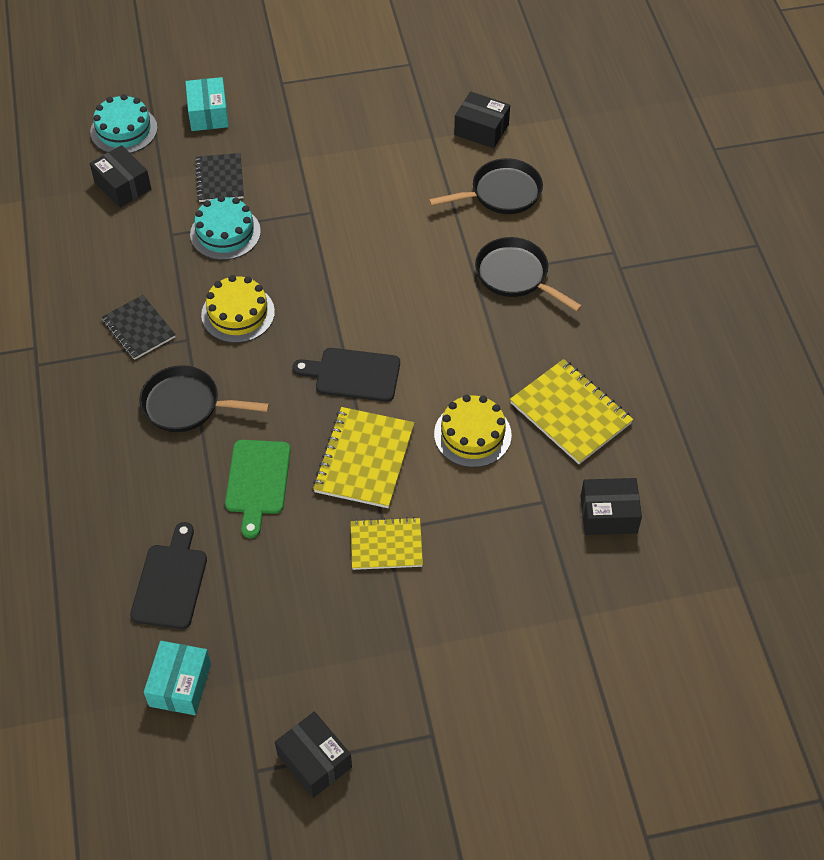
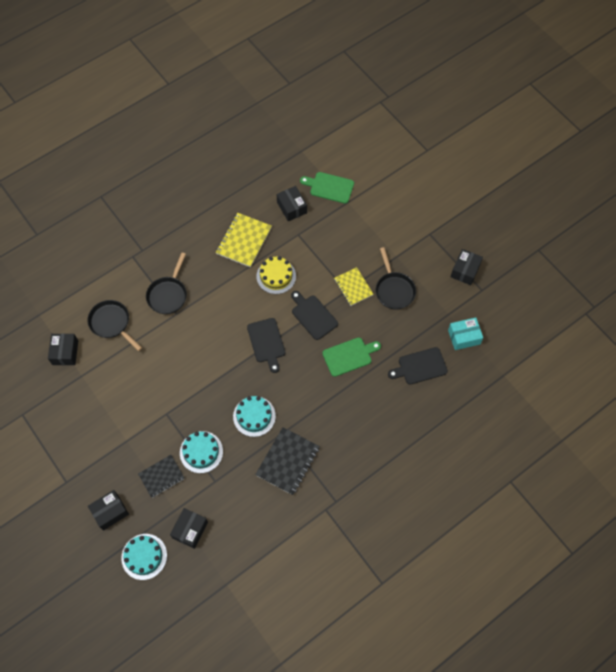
camera: 115 degrees left, 10 degrees up
(139, 329) = (288, 461): black notebook -> black notebook, size x1.50
(186, 405) = (323, 411): black pan -> black pan (394, 290)
(208, 114) = (110, 512): turquoise box -> black box
(238, 313) = (254, 416): yellow cake -> turquoise cake
(364, 459) = (313, 316): yellow notebook -> black cutting board
(628, 599) = (329, 187): none -> green cutting board

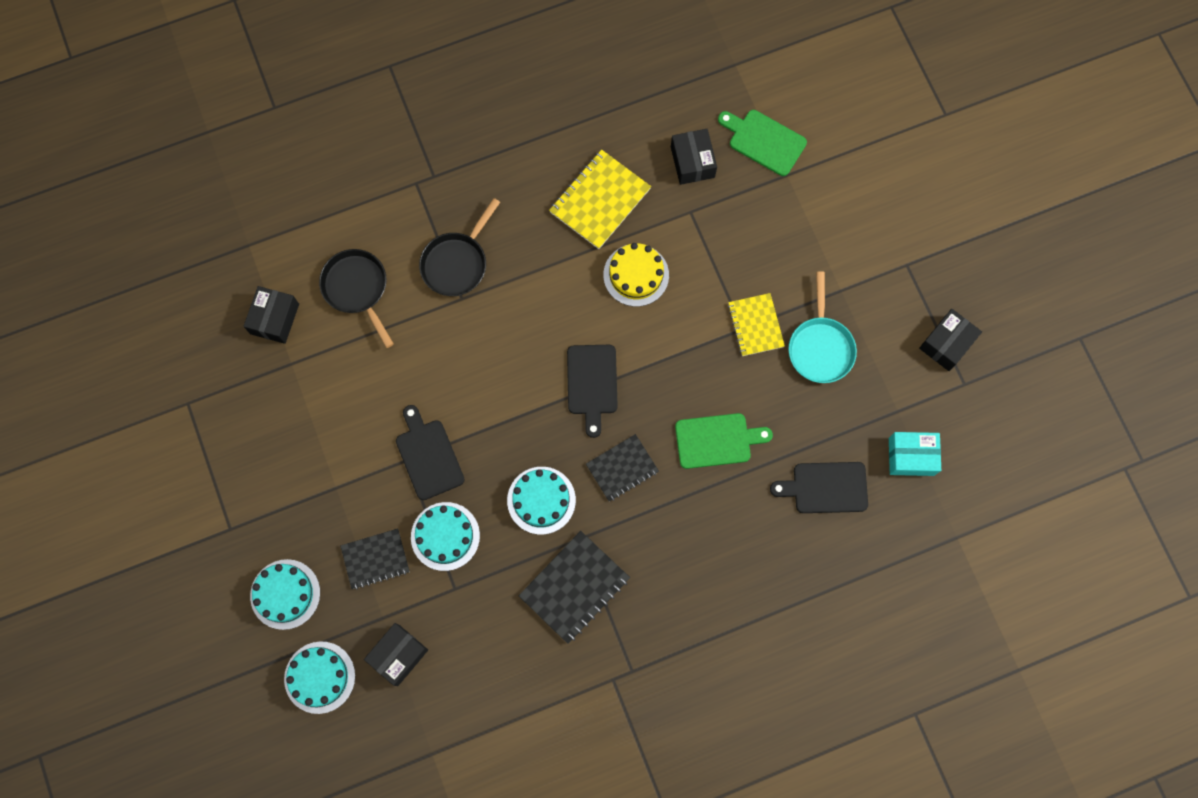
camera: 15 degrees right, 10 degrees up
(110, 512) = (285, 594): black box -> turquoise cake
(297, 386) = (622, 468): none -> black notebook
(313, 316) = (677, 357): black cutting board -> black cutting board (428, 456)
(394, 290) = (820, 347): black pan -> turquoise pan

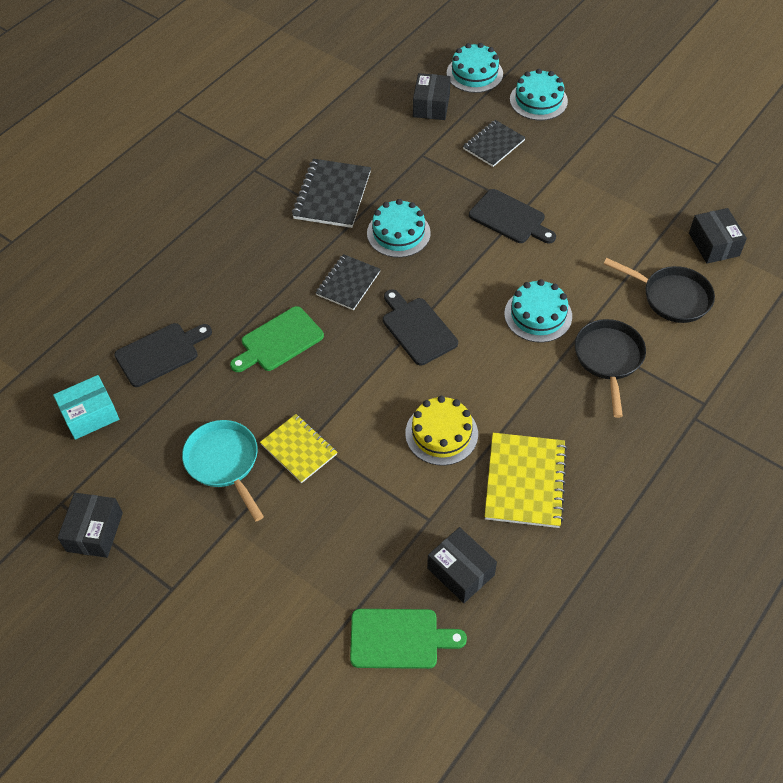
camera: 150 degrees right, 20 degrees down
(445, 536) = (454, 179): turquoise cake -> turquoise cake (538, 315)

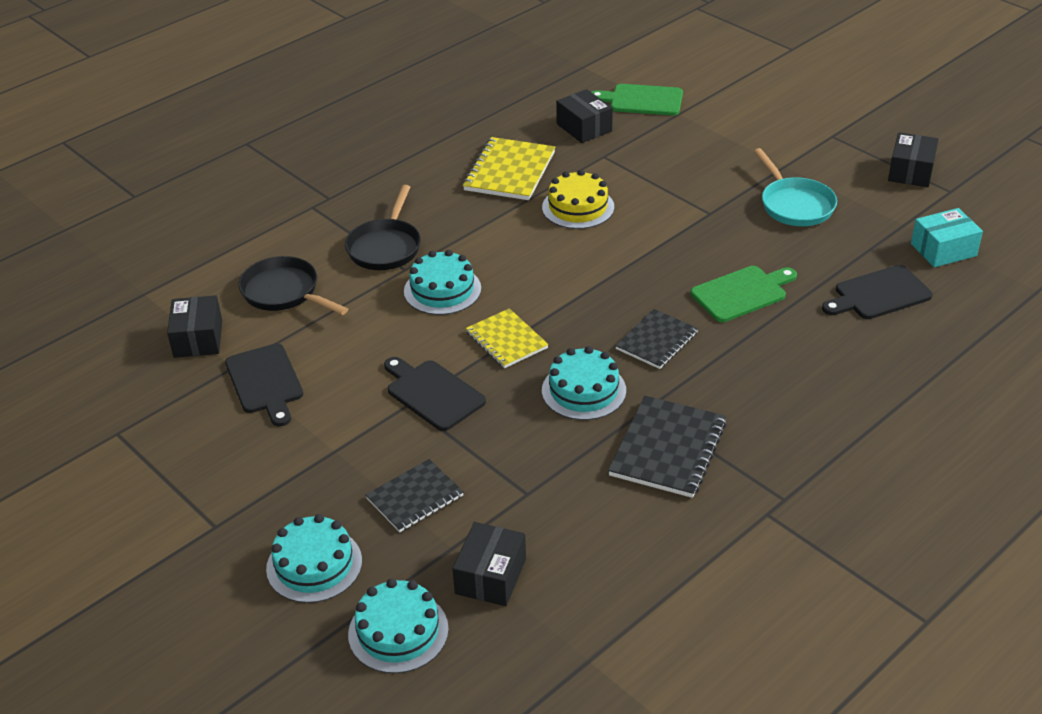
camera: 170 degrees left, 15 degrees down
(299, 449) = (720, 208): yellow notebook -> yellow notebook (506, 340)
(417, 329) = (582, 290): black cutting board -> black cutting board (265, 382)

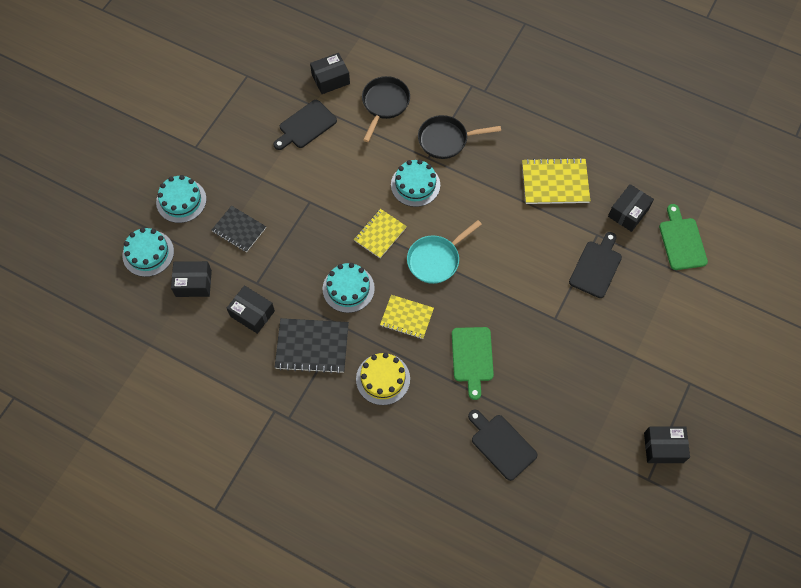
camera: 70 degrees right, 25 degrees up
(433, 393) = (322, 211): black cutting board -> black cutting board (596, 267)
(578, 207) = (530, 235): yellow cake -> yellow cake (383, 379)
(581, 509) = (252, 313): none -> black box
(657, 341) = (407, 317): black notebook -> yellow notebook
(742, 293) = (472, 357): green cutting board -> green cutting board turned 45 degrees clockwise
(794, 205) = (587, 372): turquoise pan -> turquoise pan (436, 259)
(943, 250) = (569, 482): turquoise box -> none

